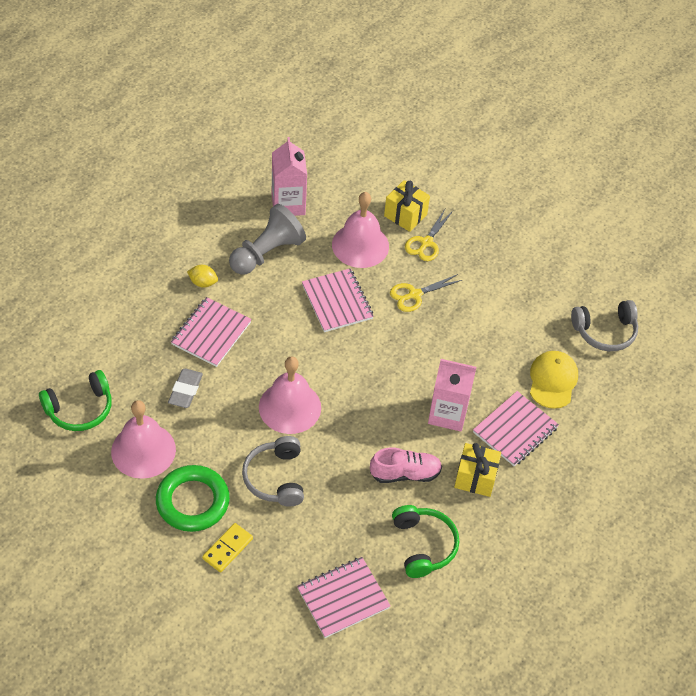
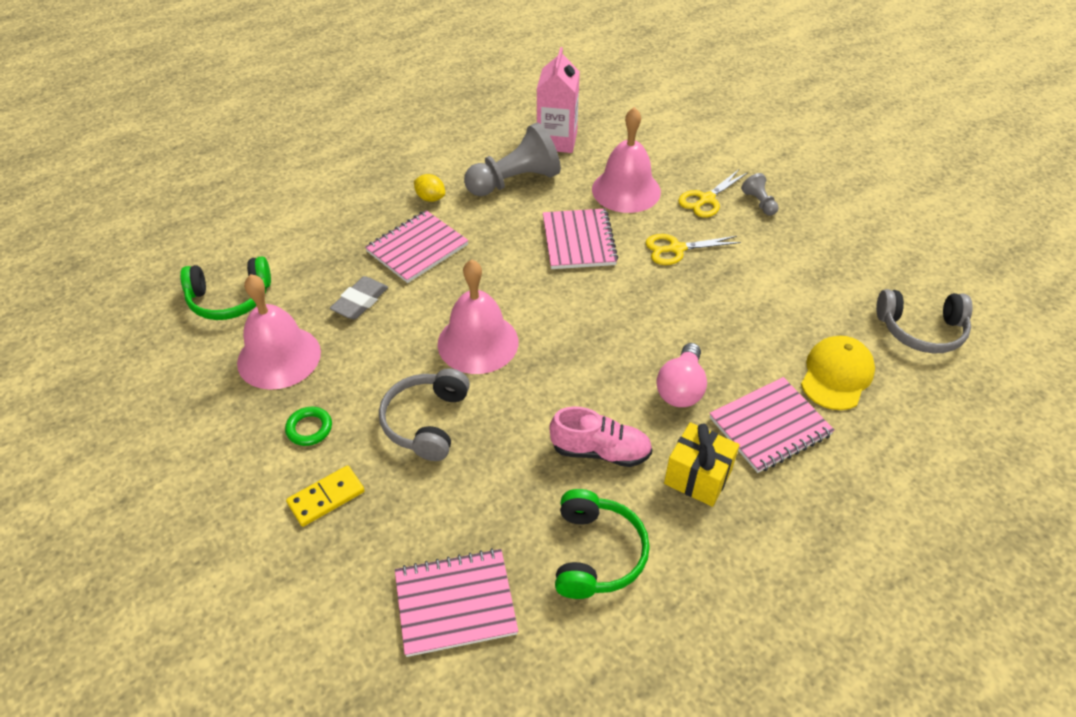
camera: 20 degrees right, 5 degrees down
(192, 501) = (309, 428): green ring -> green ring, size x0.47
(405, 215) = (689, 170): yellow gift -> none
(448, 414) = (681, 388): pink carton -> pink light bulb
(468, 238) = (759, 203): none -> grey pawn

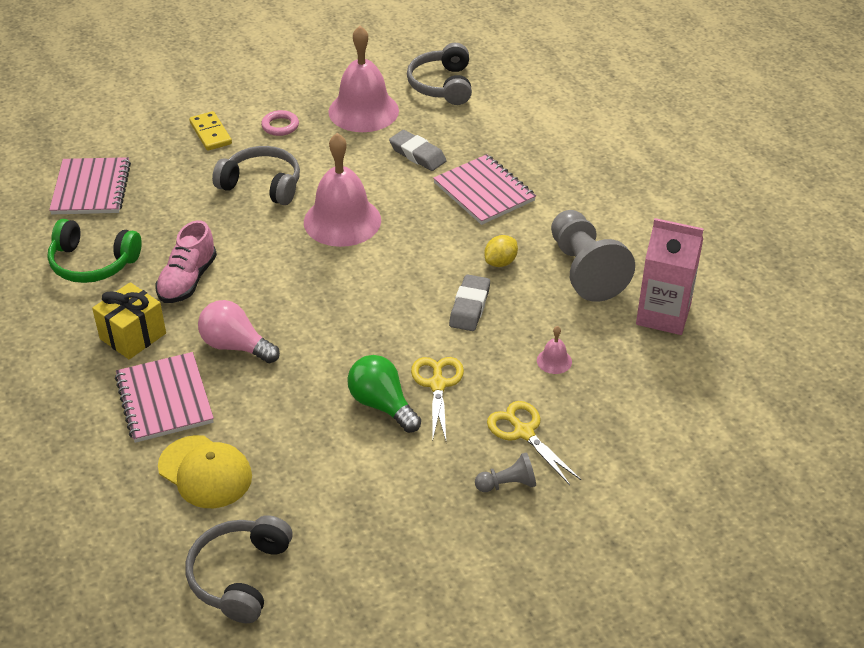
camera: 100 degrees right, 5 degrees down
(230, 298) = (442, 85): green headphones -> grey headphones
(309, 428) = (280, 126): green ring -> pink ring
(430, 198) = (564, 205): yellow lemon -> yellow lemon (500, 262)
(579, 241) = (469, 307): pink notebook -> grey eraser
(626, 190) = (554, 361): pink bell -> pink bell, size x0.41
(712, 278) = (382, 405): none -> green light bulb

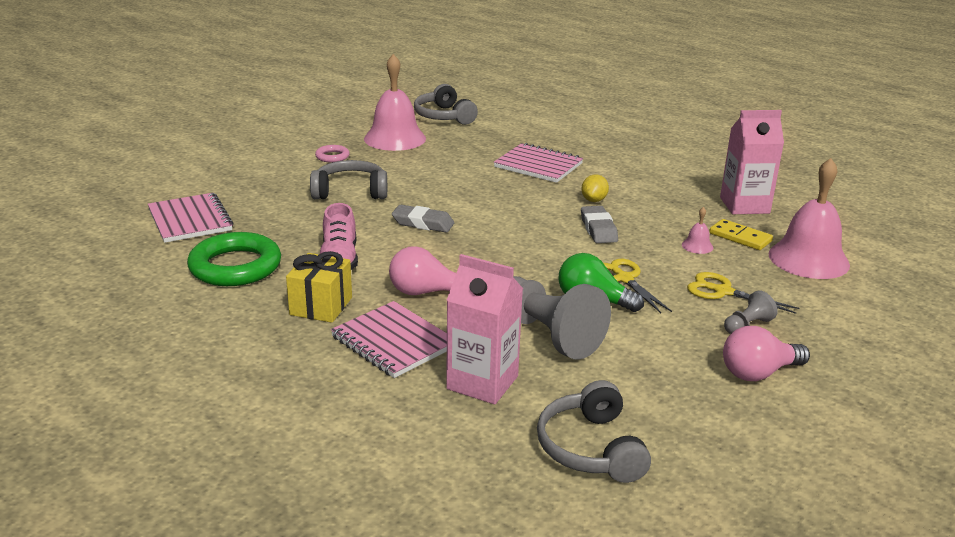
camera: 25 degrees left, 15 degrees down
(93, 263) = (235, 266): green headphones -> green ring
(205, 472) = (482, 382): yellow cap -> pink carton
(210, 133) = (274, 170): yellow domino -> yellow domino (740, 237)
(342, 221) = (441, 200): pink bell -> pink bell (808, 259)
(417, 154) = (464, 154): grey eraser -> grey eraser (423, 223)
(464, 545) = (758, 373): none -> pink light bulb
(585, 270) = (661, 193): grey pawn -> grey pawn (547, 334)

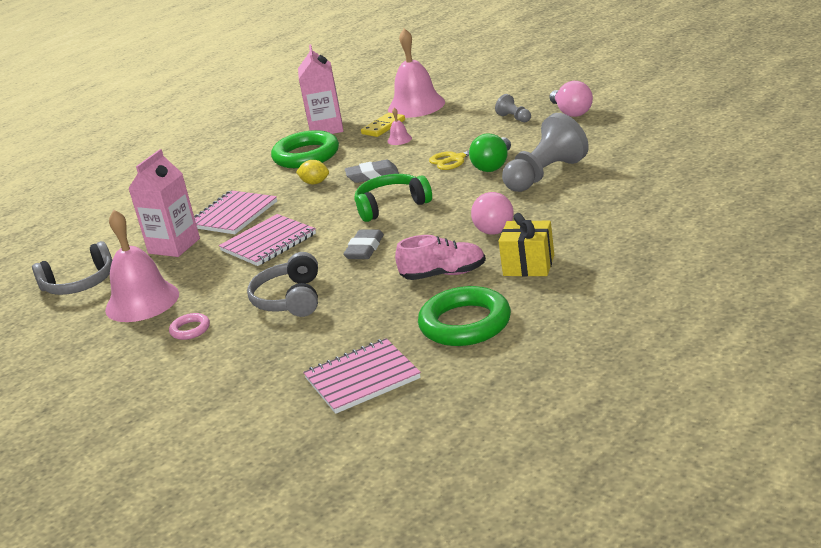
camera: 85 degrees left, 0 degrees up
(393, 342) = (575, 226): pink notebook -> pink notebook (268, 242)
(482, 382) = (616, 187): pink carton -> pink carton (174, 246)
(514, 238) = (391, 206): none -> green headphones
(591, 448) = (673, 148): grey headphones -> none
(669, 195) = (306, 155): none -> green ring
(723, 291) = (469, 127): yellow scissors -> none

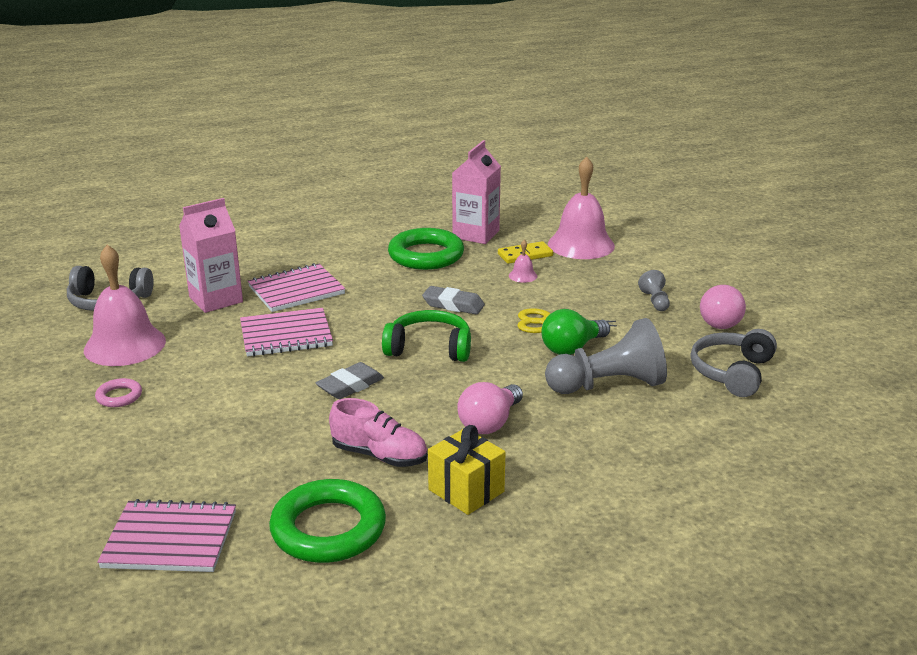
camera: 25 degrees right, 0 degrees up
(290, 299) = (227, 408): grey headphones -> grey headphones (732, 372)
(315, 183) = (398, 289): yellow lemon -> none

